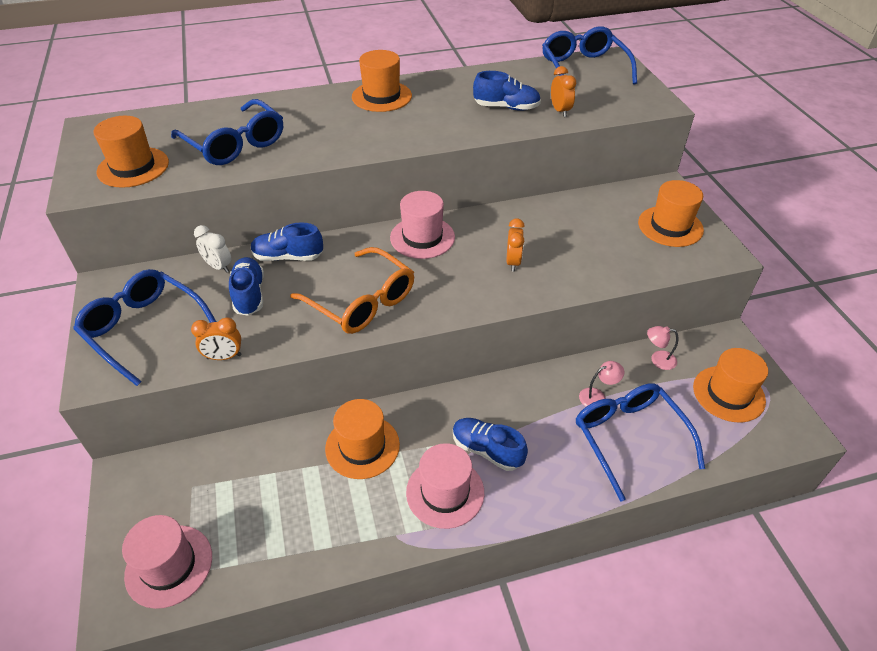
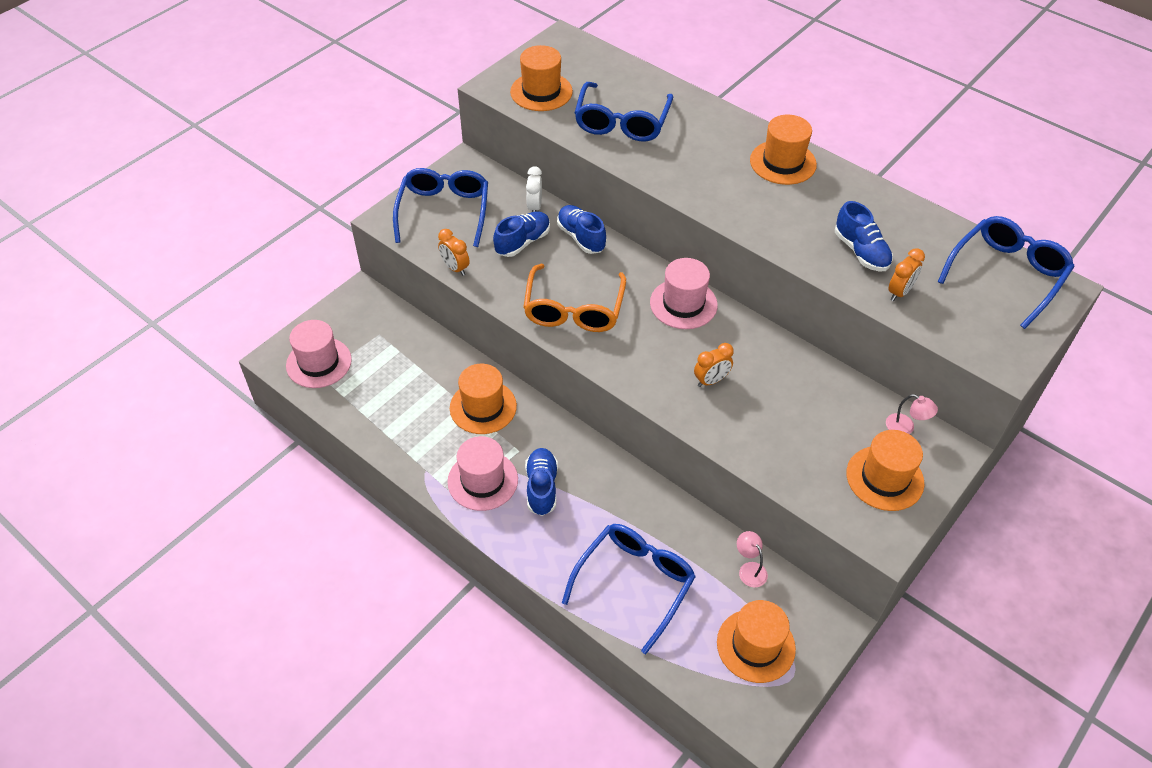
camera: 55 degrees right, 5 degrees up
(597, 396) = (662, 539): pink lamp -> pink lamp (905, 427)

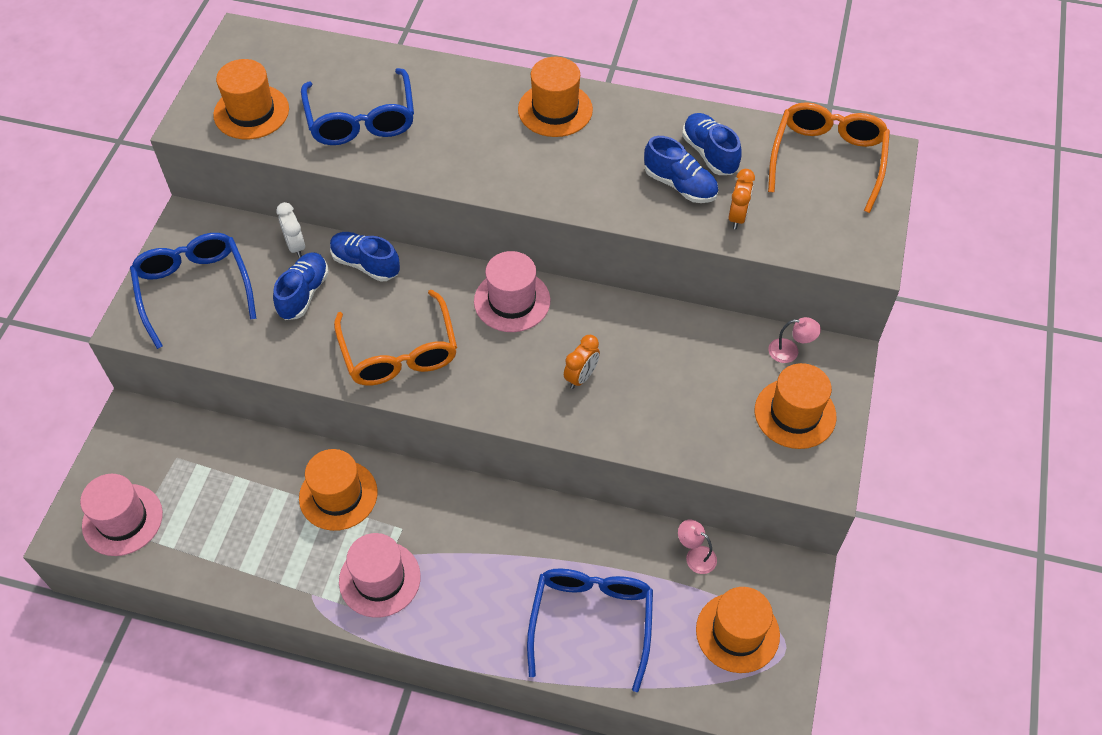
camera: 25 degrees left, 5 degrees up
(455, 268) = (243, 353): orange clock -> none
(541, 487) = (446, 559): blue shoe -> blue shoe (709, 153)
(1007, 274) = (827, 159): blue glasses -> orange glasses

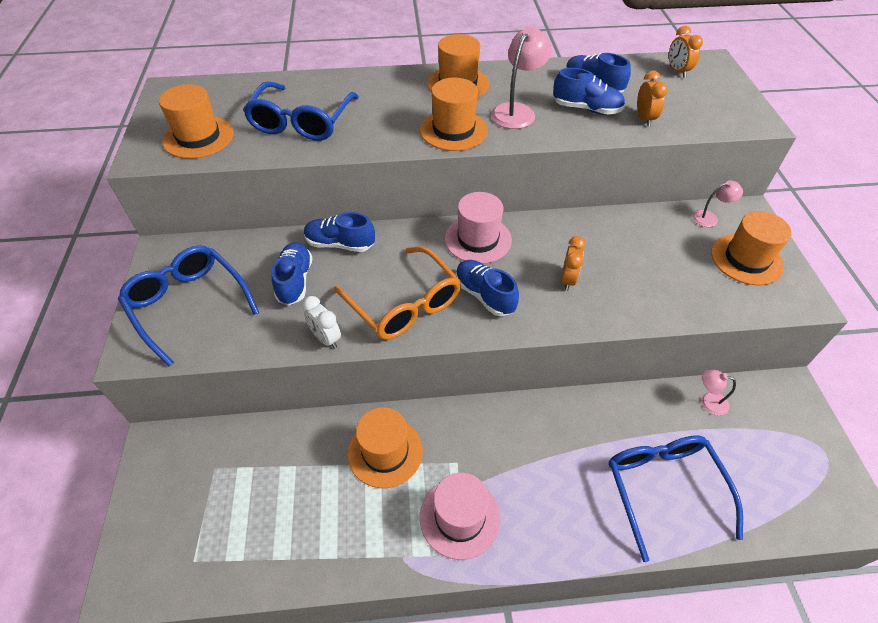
camera: 20 degrees left, 5 degrees down
(122, 520) = (178, 549): pink hat -> none
(295, 246) = (271, 246): white clock -> white clock (326, 338)
(361, 120) = (301, 122): blue glasses -> blue glasses turned 45 degrees clockwise
(484, 367) = (484, 295): none -> blue shoe
(599, 167) = (517, 111): none -> pink lamp
(737, 632) = (781, 454): orange hat -> orange hat (453, 130)
(827, 159) = (677, 71): orange glasses -> orange clock

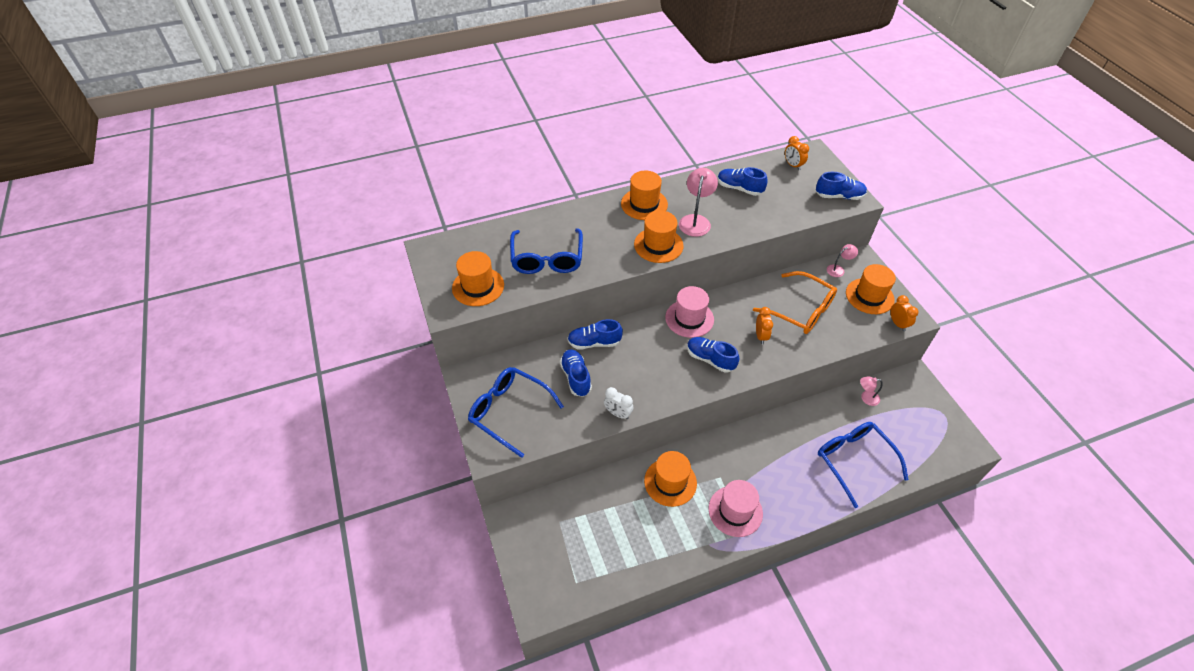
camera: 15 degrees left, 0 degrees up
(404, 304) = (659, 377): orange glasses -> orange glasses (801, 310)
(586, 109) = (742, 210): blue shoe -> blue shoe (839, 196)
(644, 119) = (783, 211): orange clock -> orange clock (897, 324)

